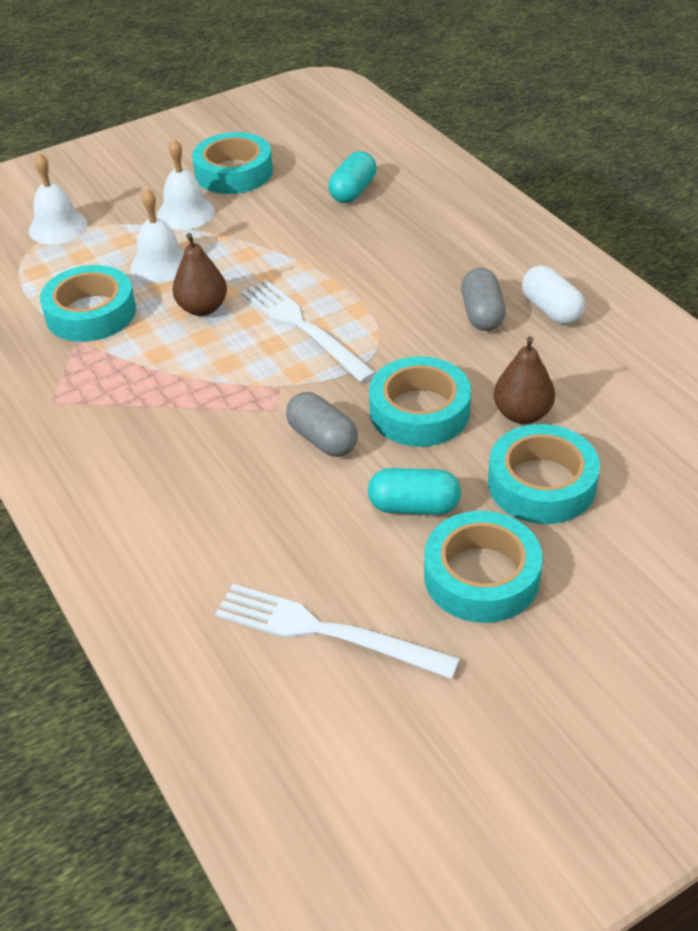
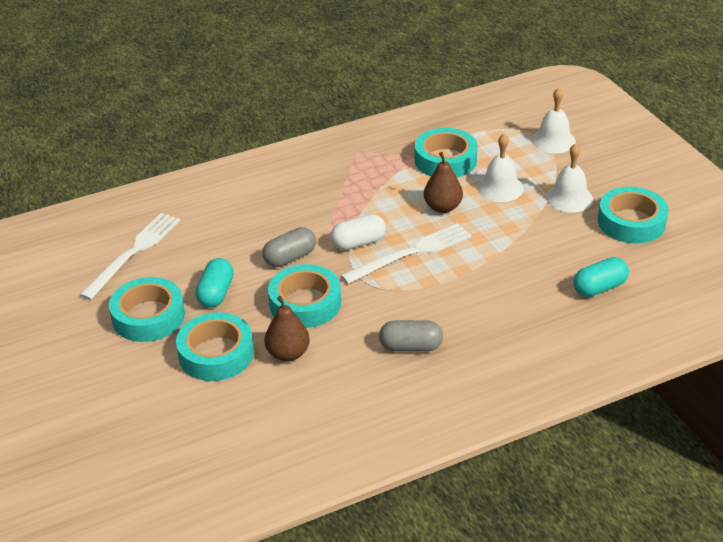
camera: 95 degrees right, 5 degrees down
(353, 191) = (599, 288): turquoise capsule -> turquoise capsule turned 60 degrees counterclockwise
(551, 310) = (409, 388): white capsule -> white capsule (358, 243)

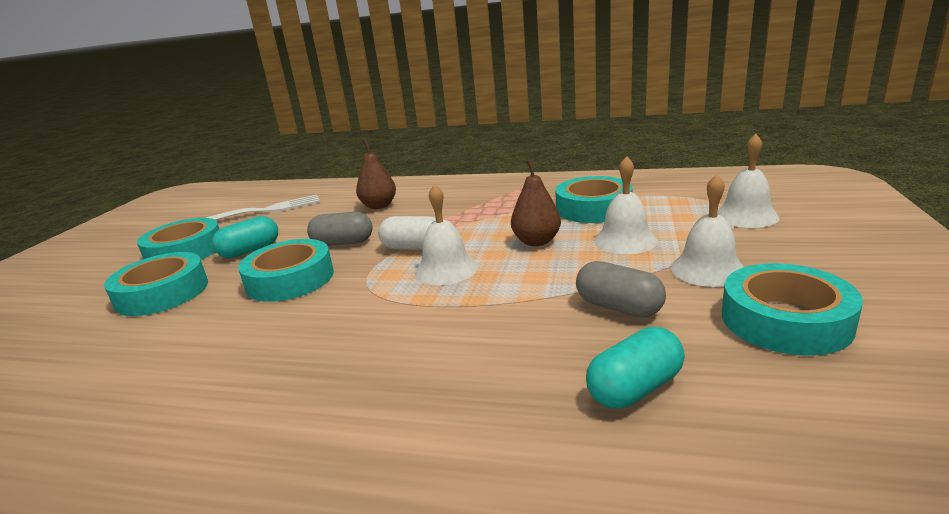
camera: 40 degrees right, 15 degrees down
(288, 354) = (200, 315): brown pear -> brown pear (379, 206)
(411, 253) = (446, 269): white fork -> white bell
(411, 347) = (298, 357): grey capsule -> grey capsule (618, 307)
(599, 288) = (635, 388): turquoise capsule -> turquoise capsule turned 45 degrees counterclockwise

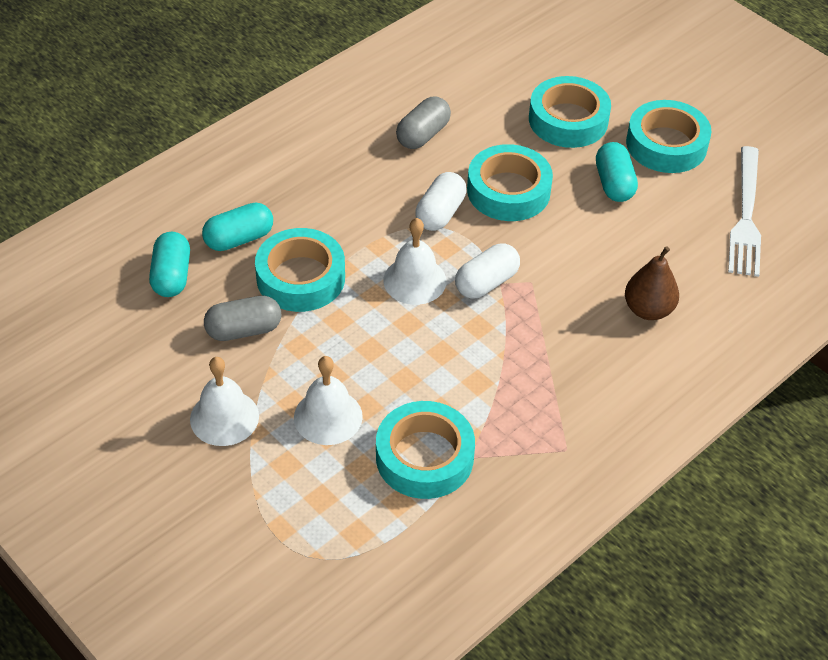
camera: 120 degrees right, 25 degrees up
(343, 243) = (558, 245): grey capsule -> grey capsule (423, 135)
(348, 293) = (440, 213): none -> white capsule
(514, 376) = (239, 239): none -> turquoise capsule
(536, 241) = (399, 363): brown pear -> none
(746, 216) = (264, 541): white bell -> none
(785, 320) = (133, 390): turquoise tape -> turquoise tape (301, 278)

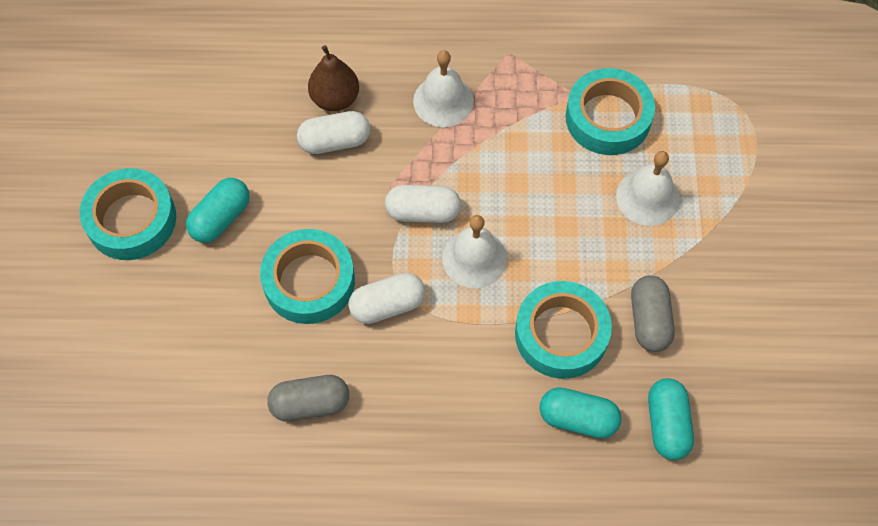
camera: 135 degrees left, 15 degrees up
(171, 276) = (667, 424): turquoise capsule -> turquoise capsule turned 45 degrees counterclockwise
(224, 417) = (724, 255): white bell -> white bell (443, 101)
(244, 330) = (649, 320): grey capsule -> grey capsule turned 60 degrees clockwise
(568, 120) = (172, 312): turquoise tape -> none
(607, 281) = (335, 141): none -> white capsule
(746, 215) = (166, 111): white fork -> none

